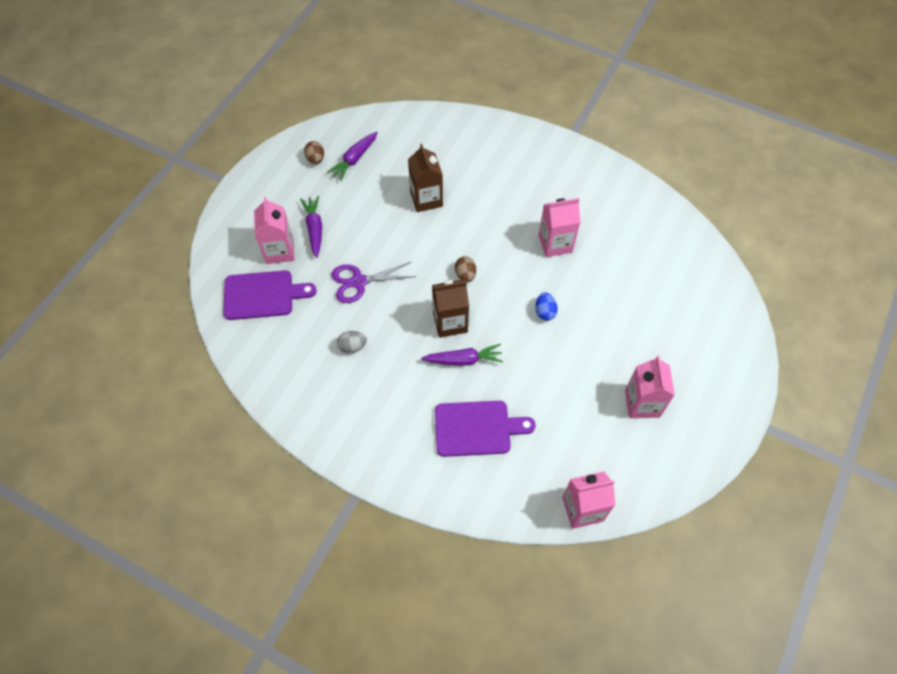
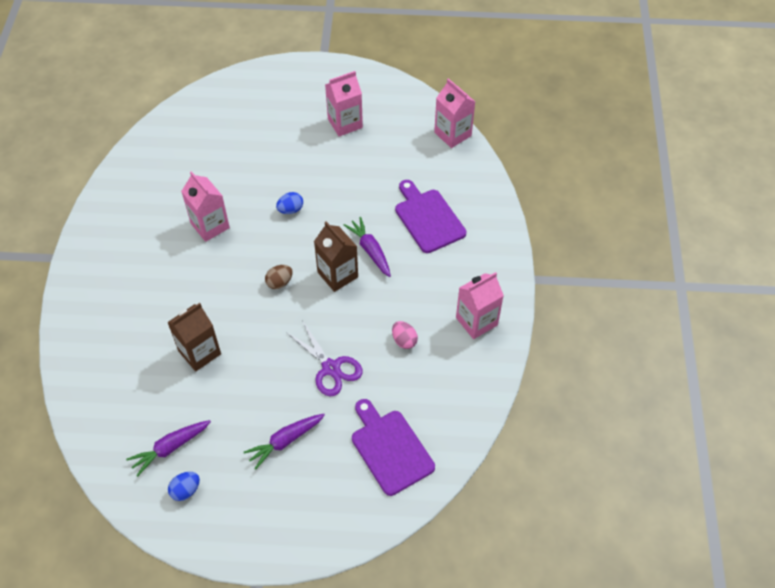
camera: 115 degrees left, 5 degrees down
(279, 251) = (329, 461): pink carton -> pink carton (476, 321)
(315, 159) = (186, 490): brown egg -> blue egg
(352, 347) = (404, 340): grey egg -> pink egg
(354, 159) = (170, 448): purple carrot -> purple carrot turned 135 degrees clockwise

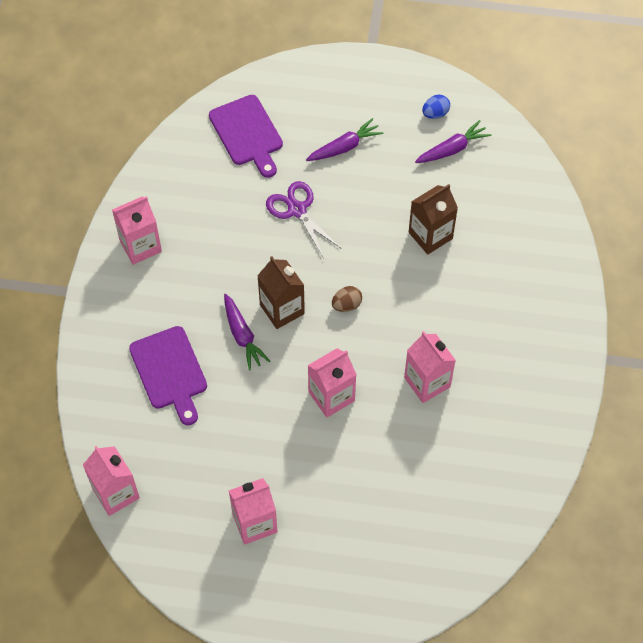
camera: 175 degrees left, 5 degrees up
(290, 210) = (331, 396): blue egg -> pink carton
(404, 340) = (219, 232): pink egg -> none

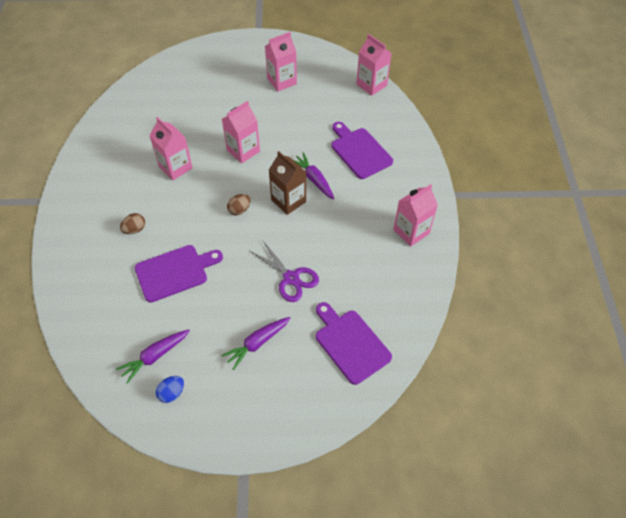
camera: 170 degrees right, 5 degrees down
(430, 235) = (175, 272): brown carton -> purple cutting board
(479, 297) = (134, 229): none -> brown egg

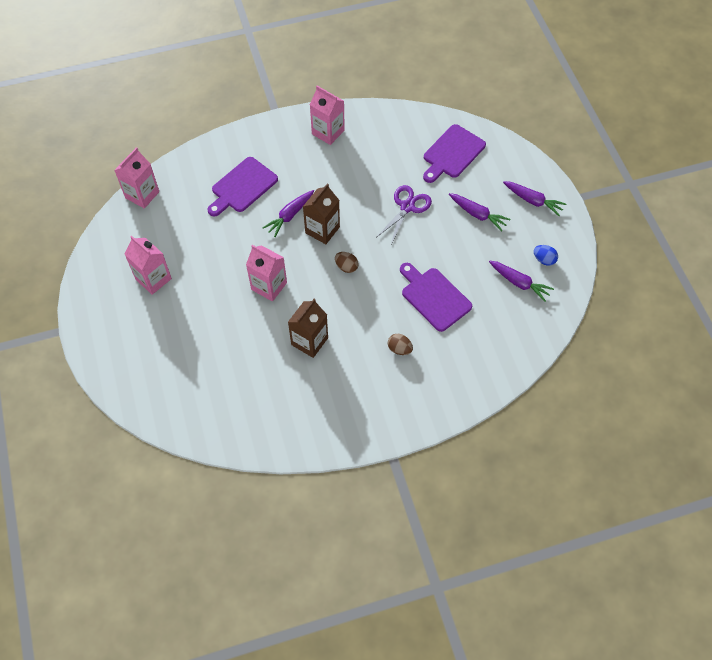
camera: 105 degrees left, 5 degrees up
(175, 167) = (309, 341): pink carton -> brown carton
(255, 410) = (533, 201): none -> purple carrot

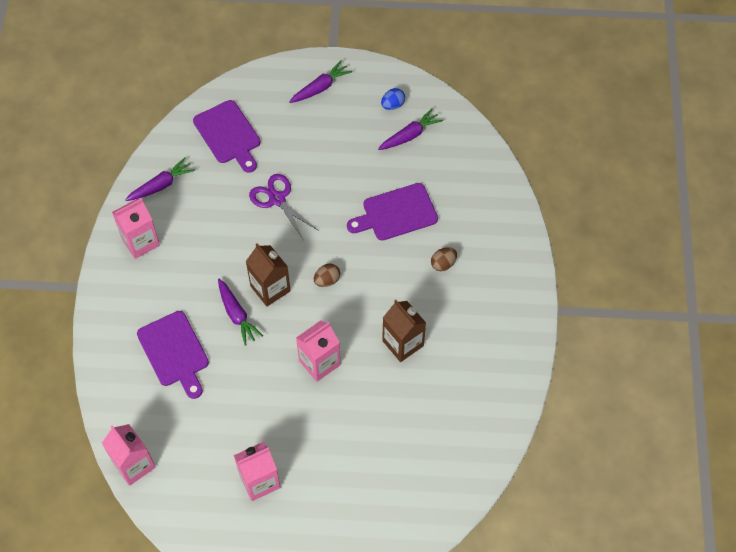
camera: 70 degrees left, 0 degrees up
(477, 214) = (315, 140): purple carrot -> purple carrot (161, 185)

